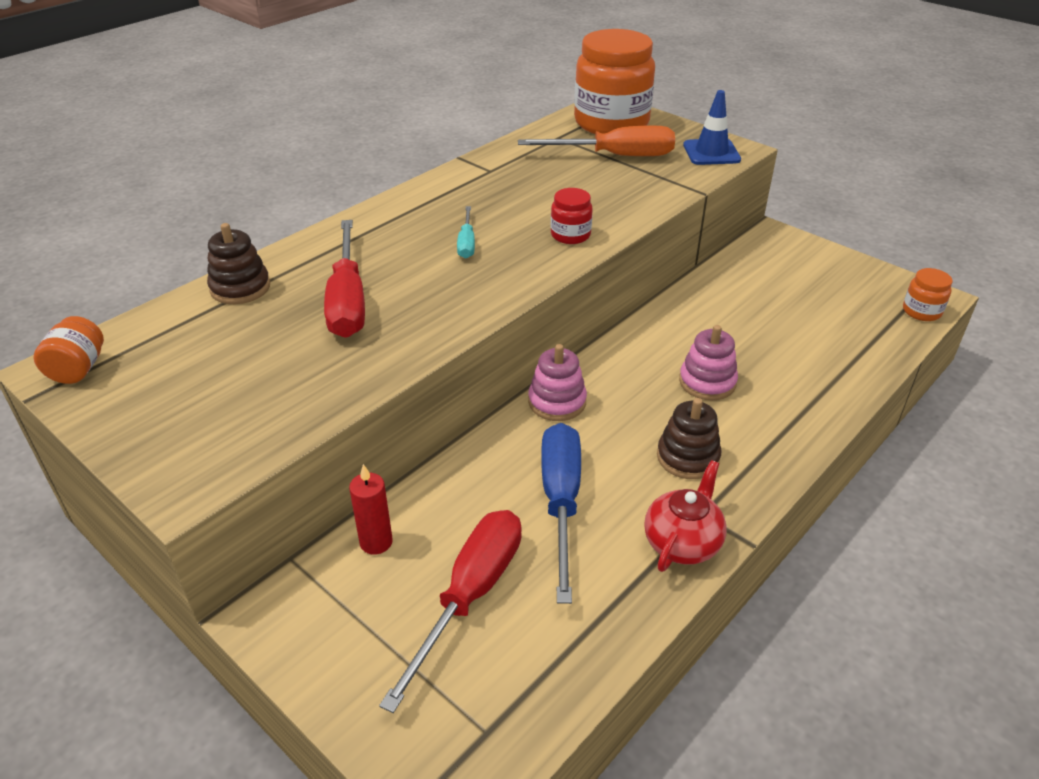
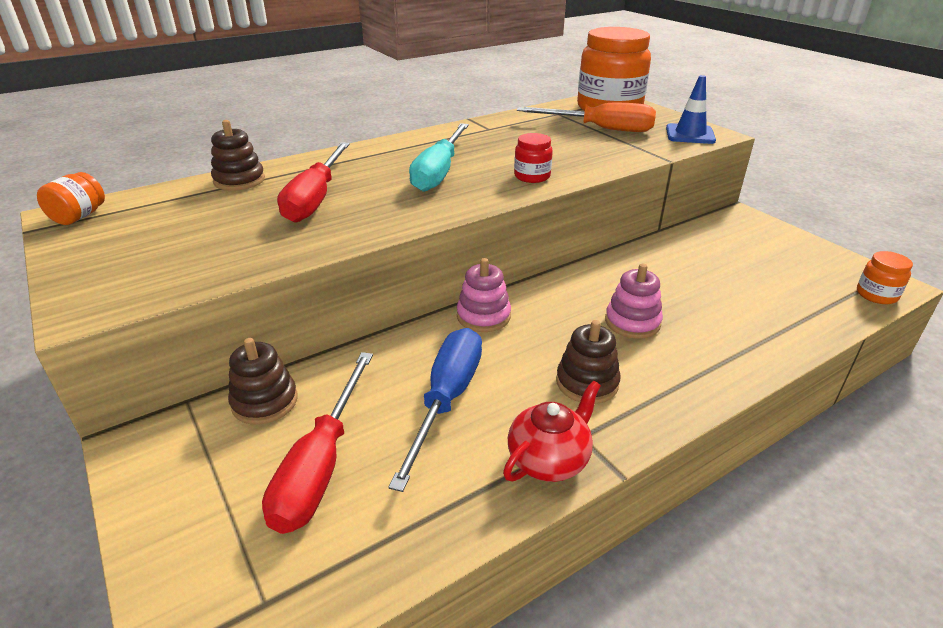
camera: 15 degrees right, 5 degrees down
(376, 542) = (265, 402): red candle -> brown stacking toy
(466, 243) = (439, 172): turquoise screwdriver -> turquoise screwdriver, size x1.96
(470, 595) = (321, 465): red screwdriver -> red screwdriver turned 150 degrees clockwise

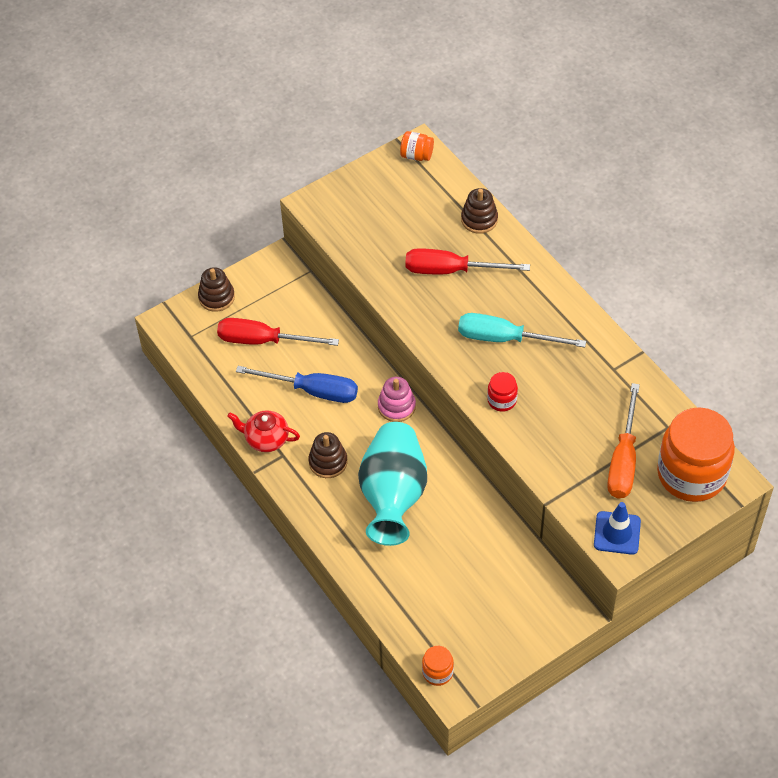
camera: 90 degrees right, 20 degrees up
(265, 402) = (309, 306): brown stacking toy -> brown stacking toy (216, 297)
(549, 460) = (266, 439): red teapot -> red teapot turned 150 degrees clockwise
(632, 322) = (393, 495): pink stacking toy -> turquoise vase

